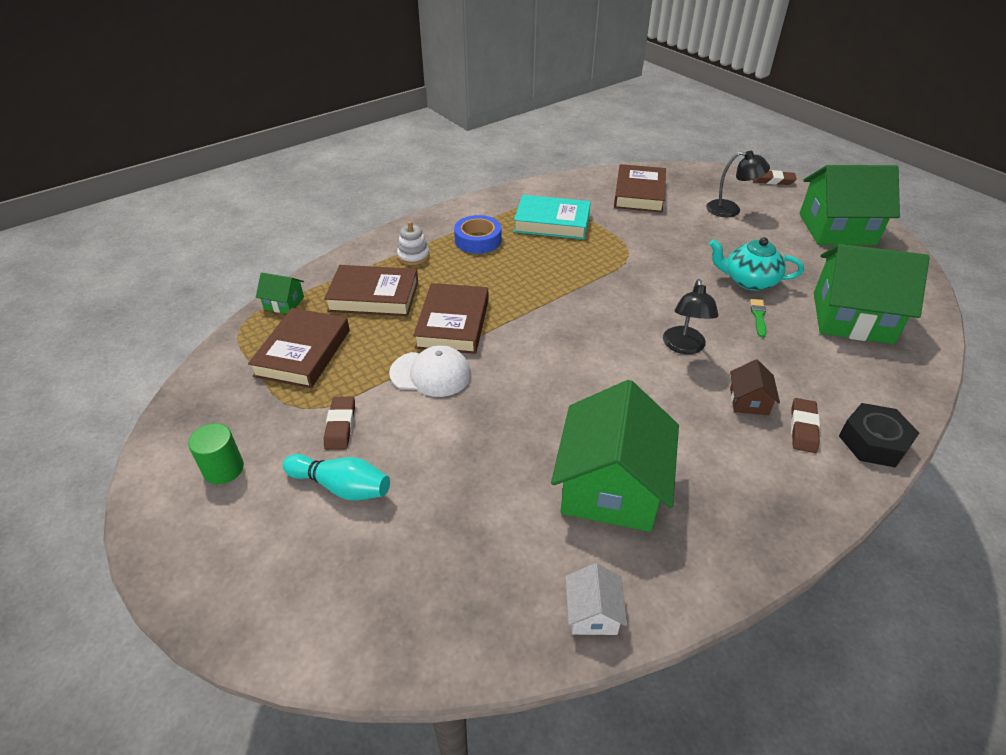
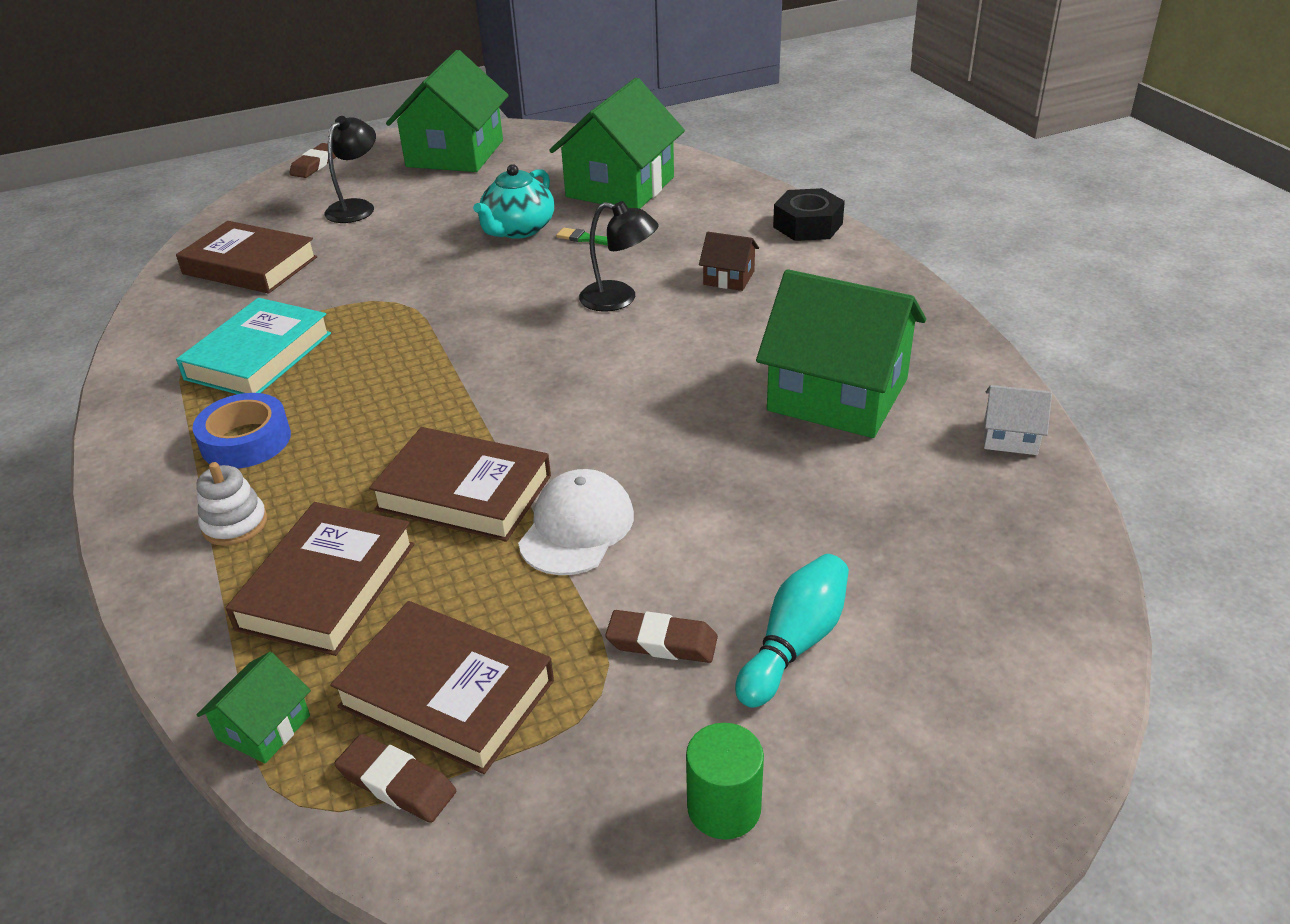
camera: 75 degrees left, 5 degrees down
(803, 428) = (778, 256): brown eraser -> brown eraser (396, 783)

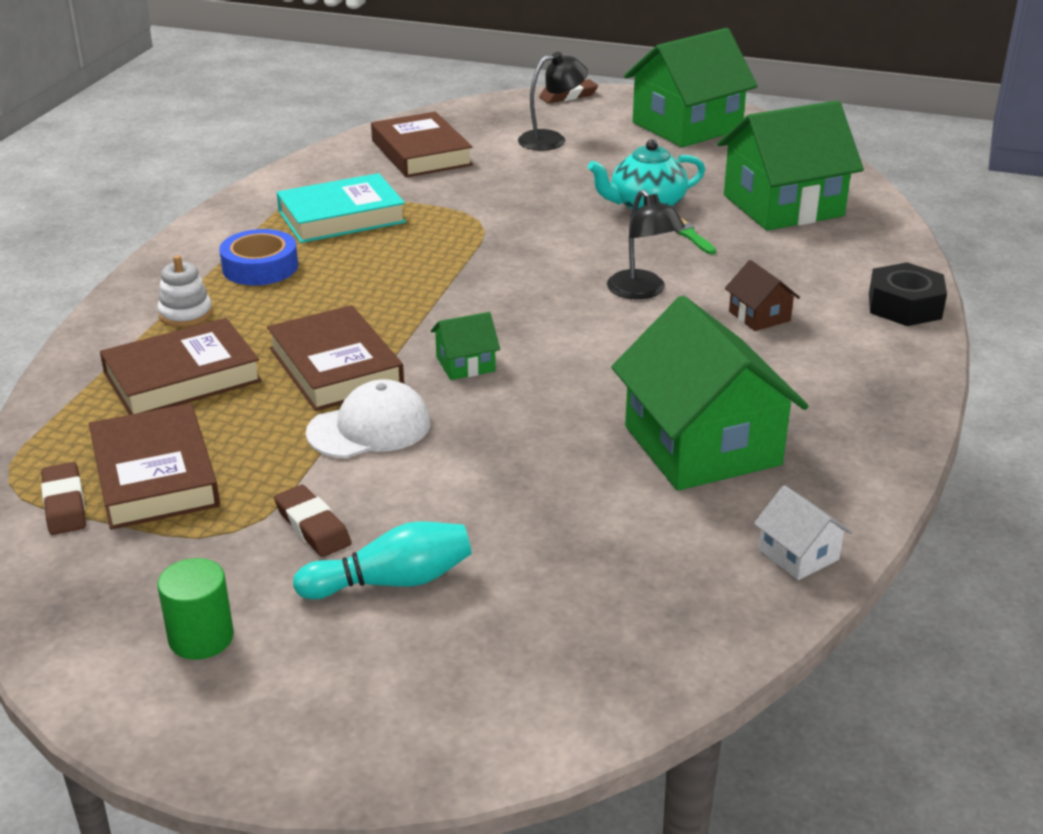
camera: 40 degrees right, 5 degrees down
(264, 727) = (47, 433): green house -> green house (465, 364)

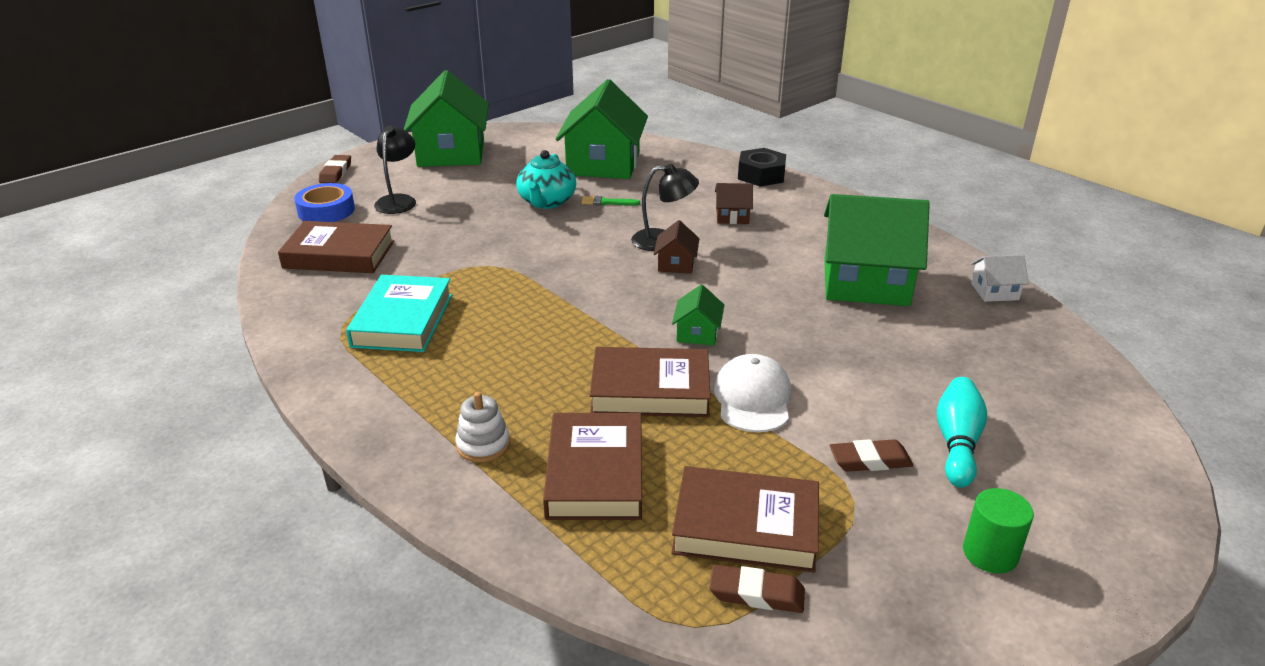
camera: 60 degrees left, 0 degrees up
(260, 267) = (442, 383): blue tape -> blue tape (326, 210)
(598, 313) = (676, 264): none -> brown house

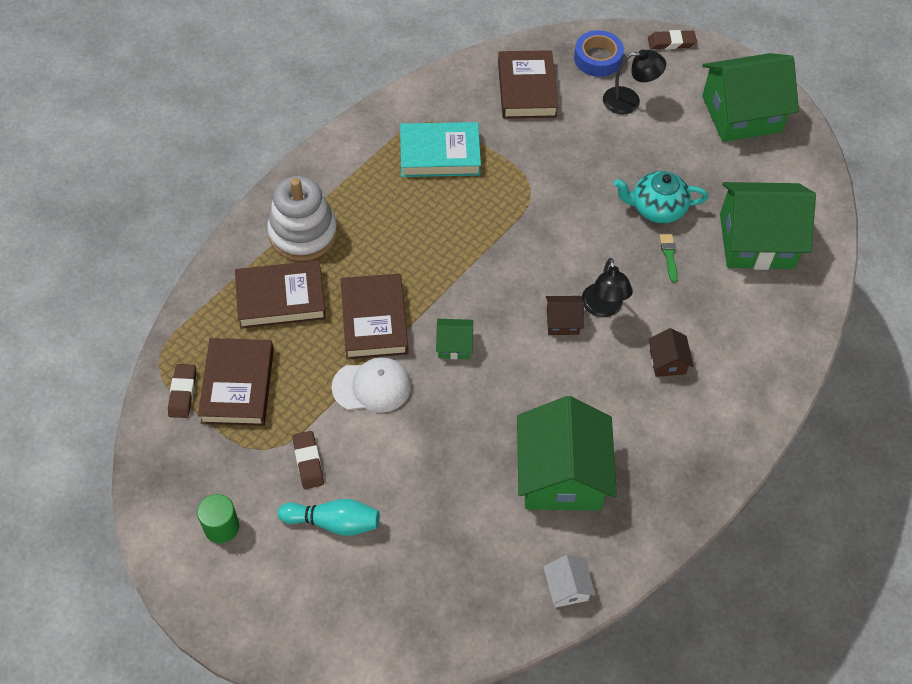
camera: 80 degrees right, 25 degrees up
(483, 445) = (303, 233): white stacking toy -> white stacking toy, size x1.95
(761, 175) = (773, 385): black nut -> none

